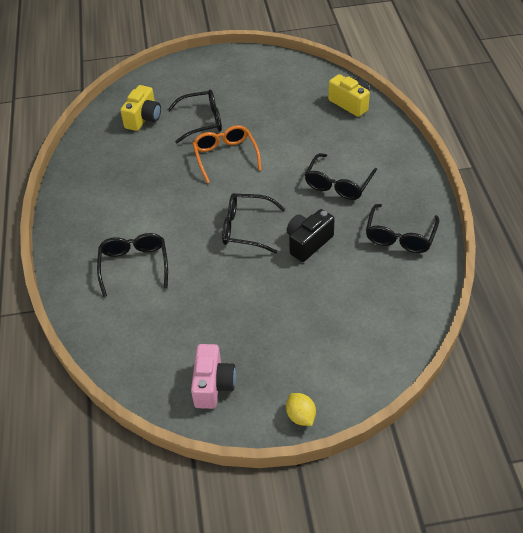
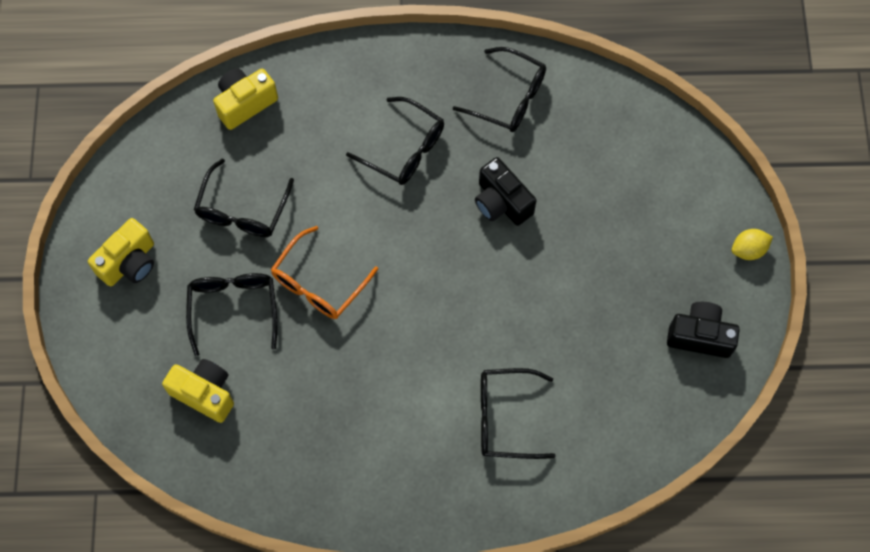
camera: 85 degrees left, 20 degrees up
(213, 385) = (700, 336): pink camera -> black camera
(225, 156) = (318, 283): orange glasses -> orange glasses turned 45 degrees counterclockwise
(226, 75) = (129, 262): none -> yellow camera
(246, 228) = (463, 272): black glasses -> black glasses (242, 210)

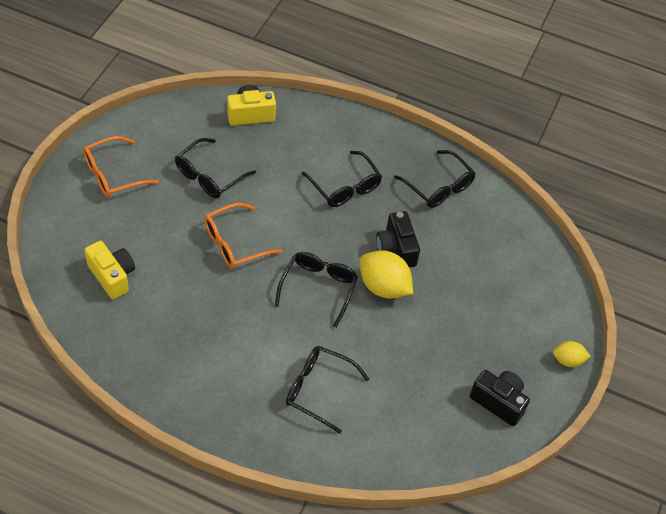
camera: 20 degrees right, 15 degrees down
(129, 262) = (112, 174): yellow camera -> orange glasses
(233, 308) = (166, 232): black glasses -> black glasses (318, 288)
(511, 257) = (383, 287): none -> yellow lemon

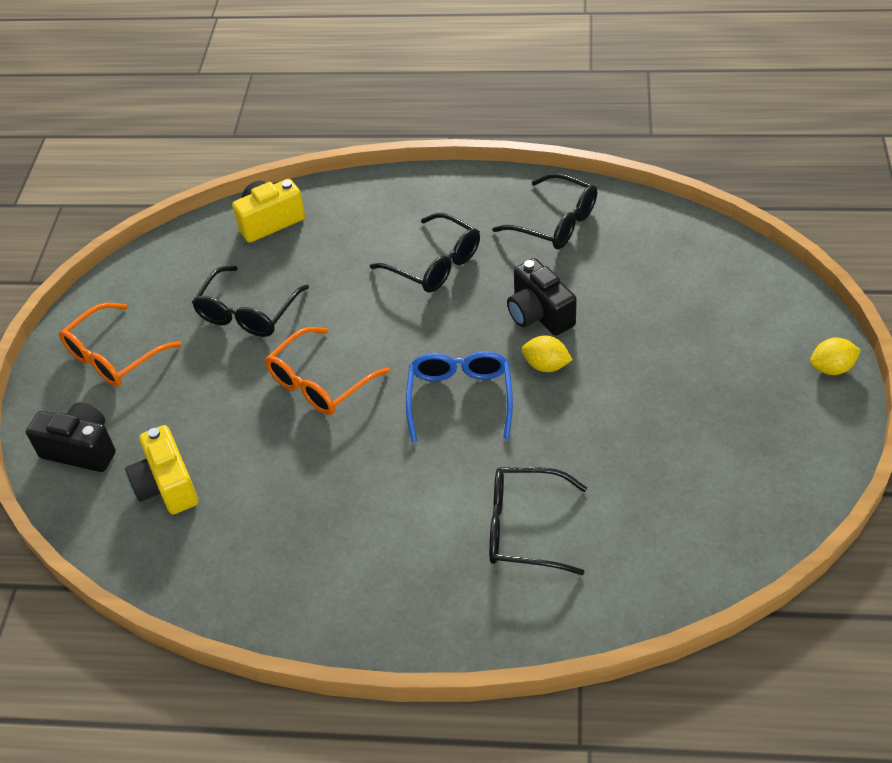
camera: 10 degrees left, 5 degrees down
(112, 276) = (167, 486): yellow camera -> yellow camera turned 150 degrees counterclockwise
(318, 288) = (460, 398): black glasses -> blue glasses
(383, 287) = (546, 365): yellow lemon -> yellow lemon, size x0.56
(498, 402) = (772, 453): black camera -> black camera (81, 449)

